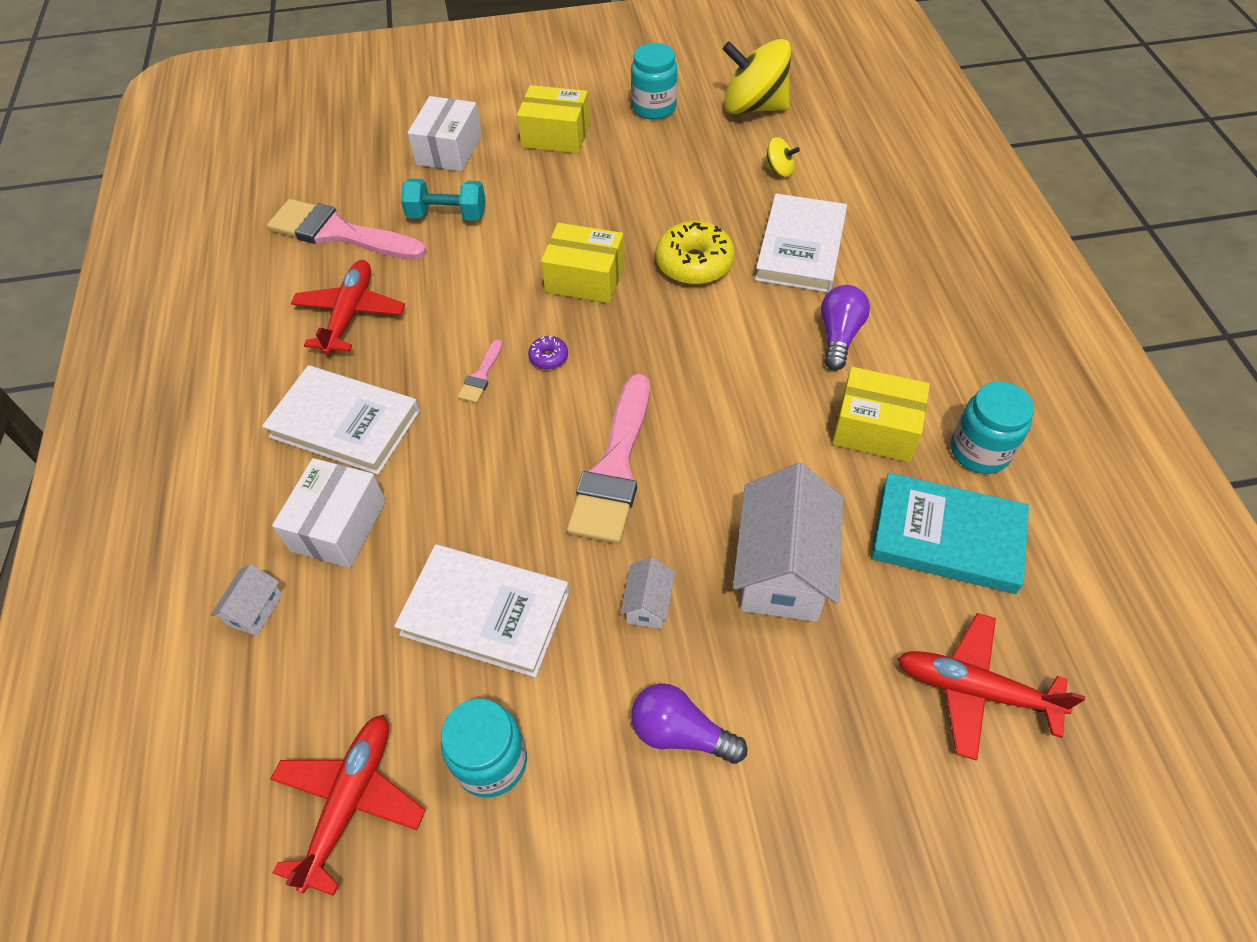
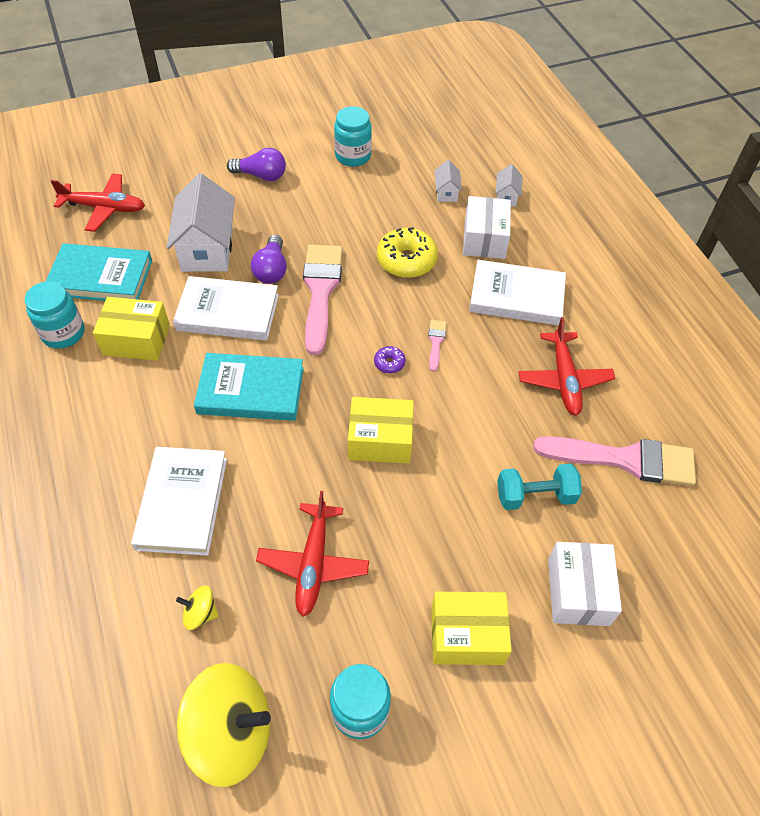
camera: 165 degrees right, 0 degrees up
(350, 801) = (413, 137): red plane -> red plane (313, 563)
(485, 613) = (377, 209): white book -> white book (228, 312)
(648, 604) = (286, 223): white house -> white house (446, 192)
(694, 263) = (283, 470): yellow donut -> yellow donut (406, 260)
(724, 346) = (251, 390): none -> turquoise book
(839, 336) = (155, 412): purple light bulb -> purple light bulb (271, 270)

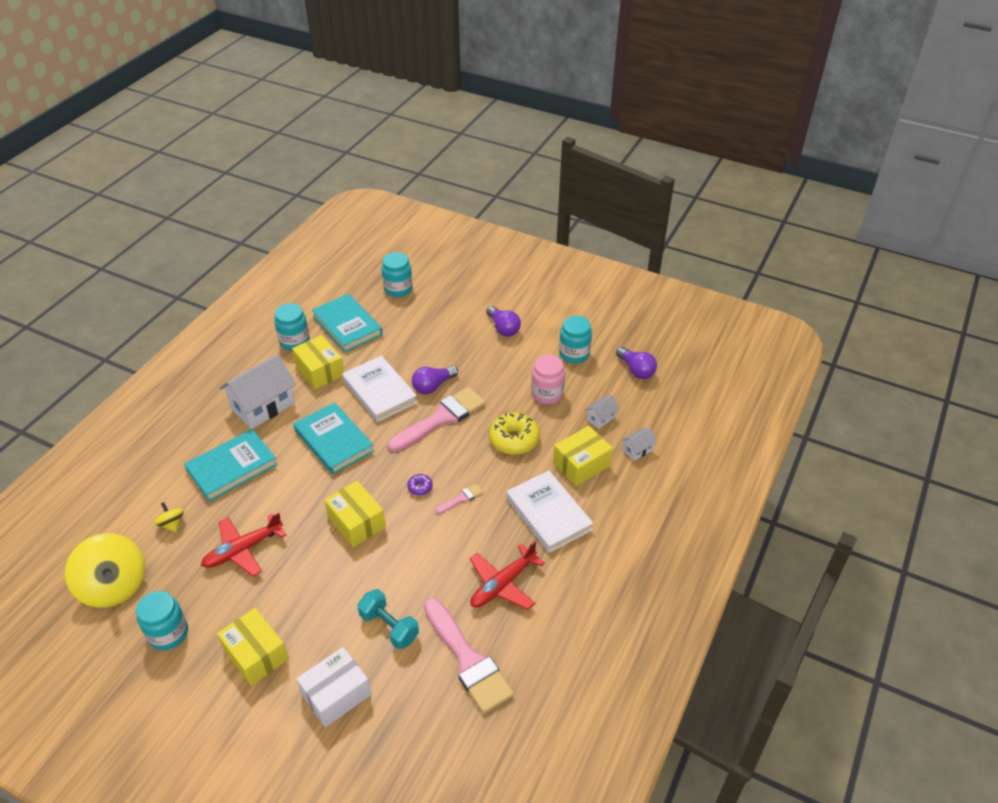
camera: 50 degrees right, 10 degrees down
(104, 208) = (398, 289): red plane -> turquoise jar
(182, 503) = (232, 467): white book -> turquoise book
(207, 248) = (417, 349): white house -> white house (263, 406)
(378, 204) = (547, 394): none -> pink jar
(418, 135) = (636, 370): none -> purple light bulb
(484, 239) = (581, 464): white box -> yellow box

